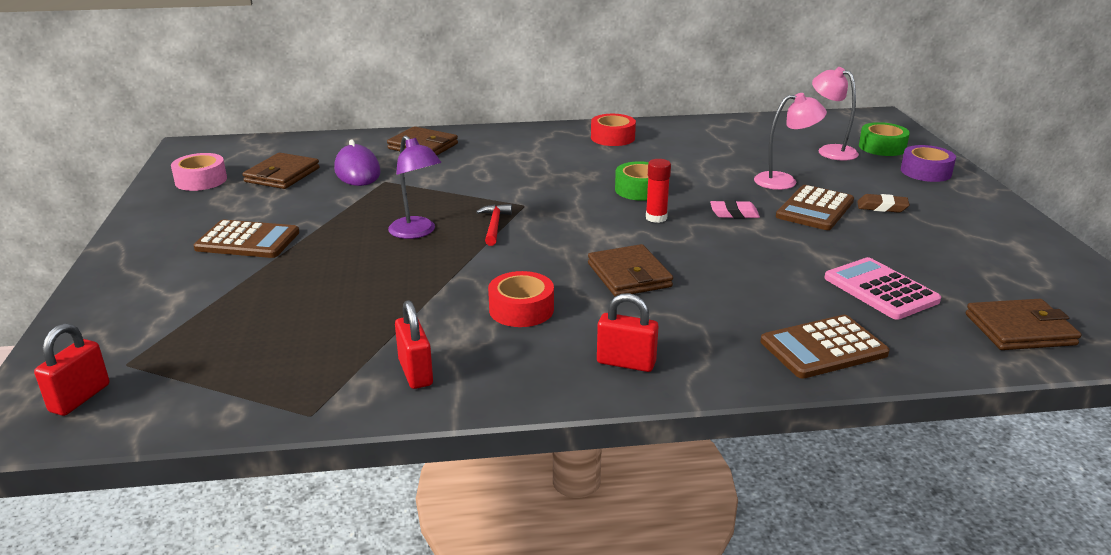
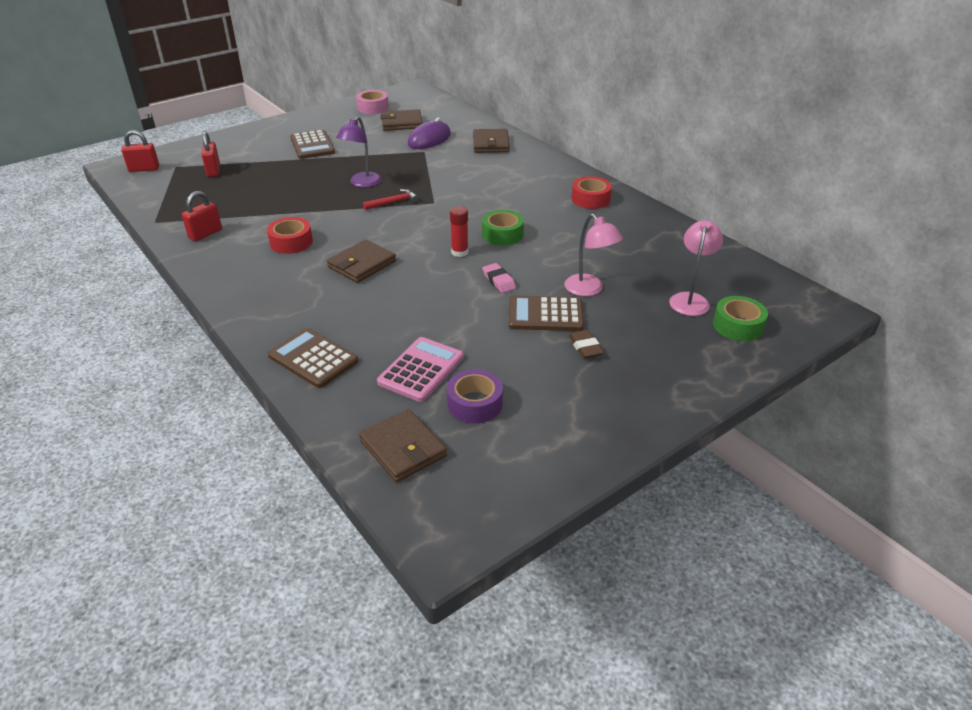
camera: 60 degrees right, 10 degrees up
(626, 363) = (250, 291): red padlock -> red padlock (213, 171)
(926, 172) = (702, 360): purple tape -> purple tape (474, 404)

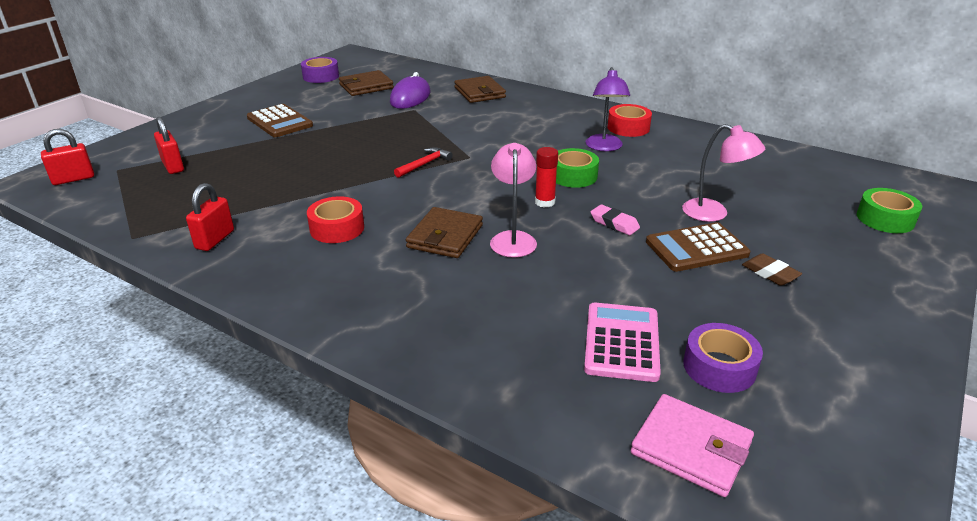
camera: 20 degrees left, 5 degrees down
(313, 358) = (479, 361): brown calculator -> none
(362, 183) = (371, 151): purple lamp -> purple lamp (604, 147)
(373, 108) = (321, 76): pink tape -> purple tape
(403, 448) = (691, 448): brown wallet -> pink wallet
(690, 299) = (817, 203): pink lamp -> pink lamp (513, 239)

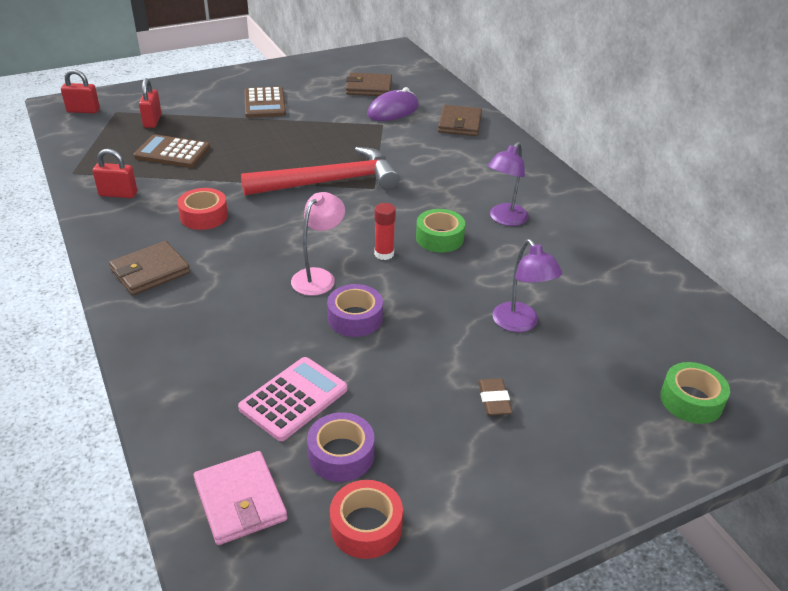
camera: 30 degrees right, 5 degrees up
(215, 239) = (118, 194): red padlock -> red padlock turned 45 degrees clockwise
(321, 76) = (343, 66): purple tape -> purple tape (355, 318)
(424, 164) = (330, 182): red hammer -> red hammer, size x2.46
(445, 236) = (271, 254): brown wallet -> brown wallet (150, 271)
(614, 223) = (417, 297): pink eraser -> none
(628, 128) = (555, 206): red tape -> red tape (366, 526)
(696, 248) = (459, 349): brown calculator -> brown calculator (172, 152)
(714, 213) = (520, 324): pink lamp -> purple lamp

